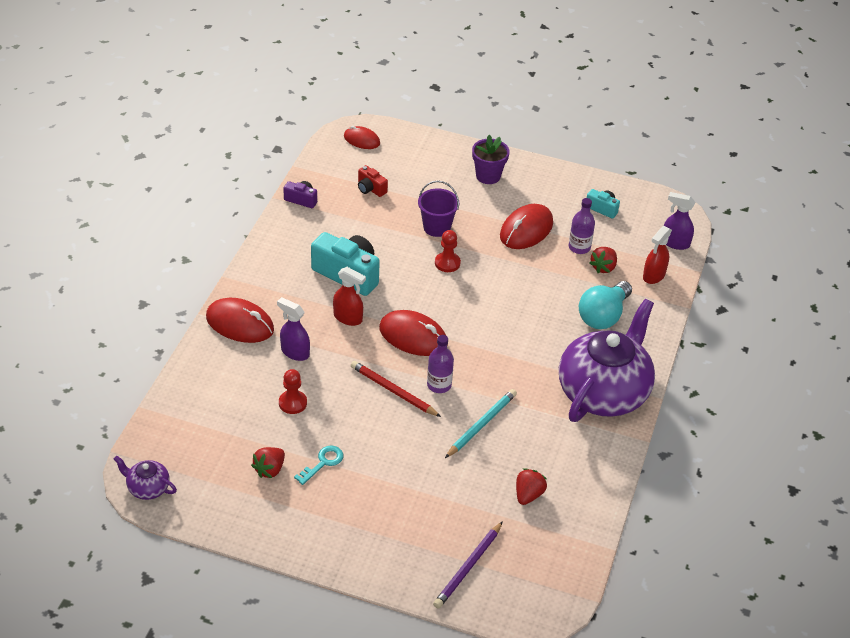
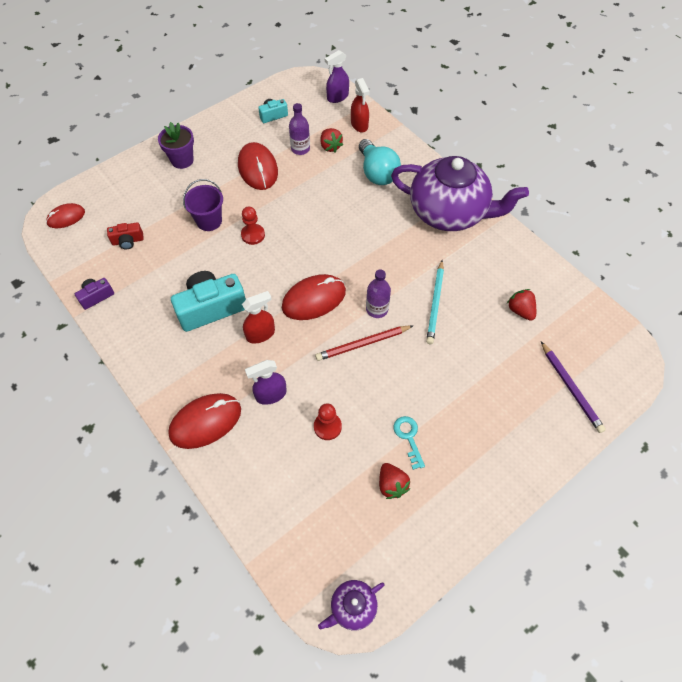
camera: 55 degrees left, 15 degrees up
(481, 425) = (435, 303): turquoise pencil -> turquoise pencil turned 150 degrees counterclockwise
(603, 392) = (449, 212): purple teapot -> purple teapot turned 135 degrees clockwise

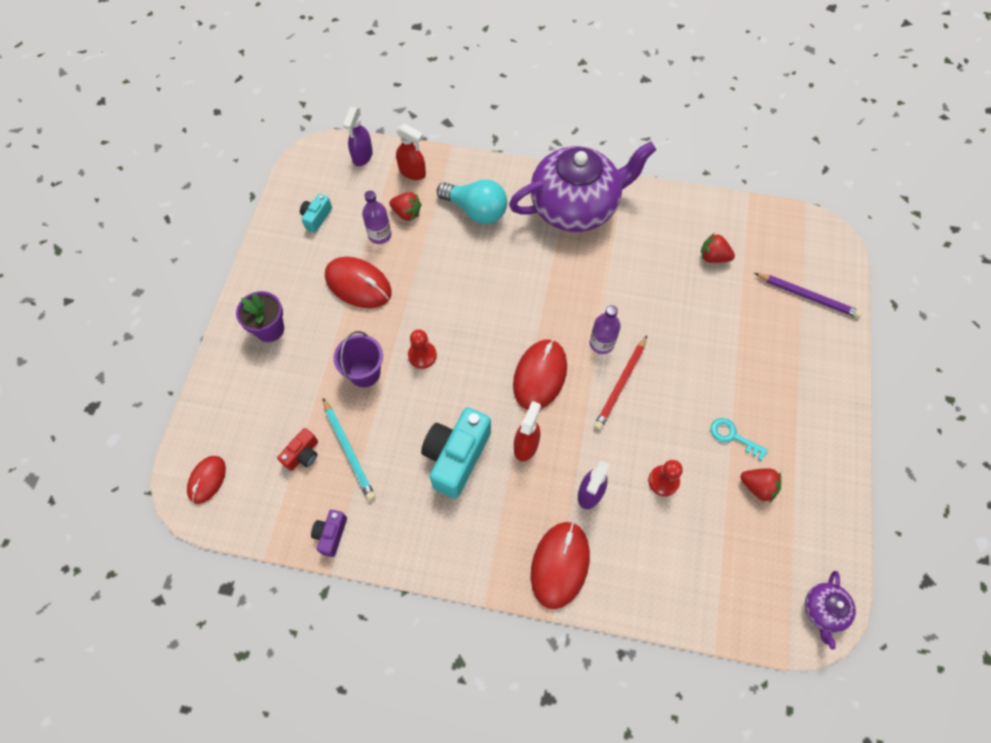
camera: 40 degrees left, 5 degrees up
(435, 303) = (643, 301): turquoise pencil -> turquoise pencil (348, 450)

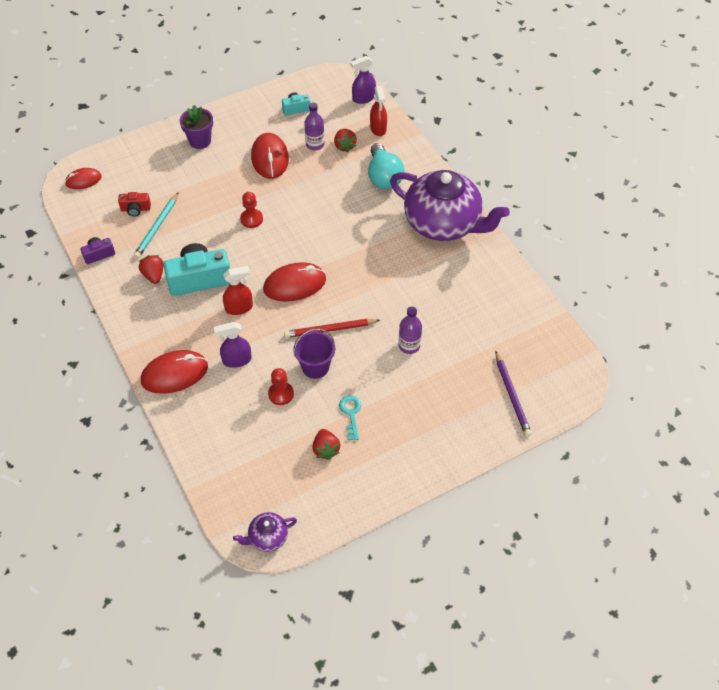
camera: 50 degrees right, 10 degrees down
(364, 373) = (213, 201): purple bucket -> purple bucket (315, 367)
(601, 343) = (351, 301): purple bottle -> purple bottle (409, 345)
(713, 257) = (485, 322): red strawberry -> red strawberry (154, 275)

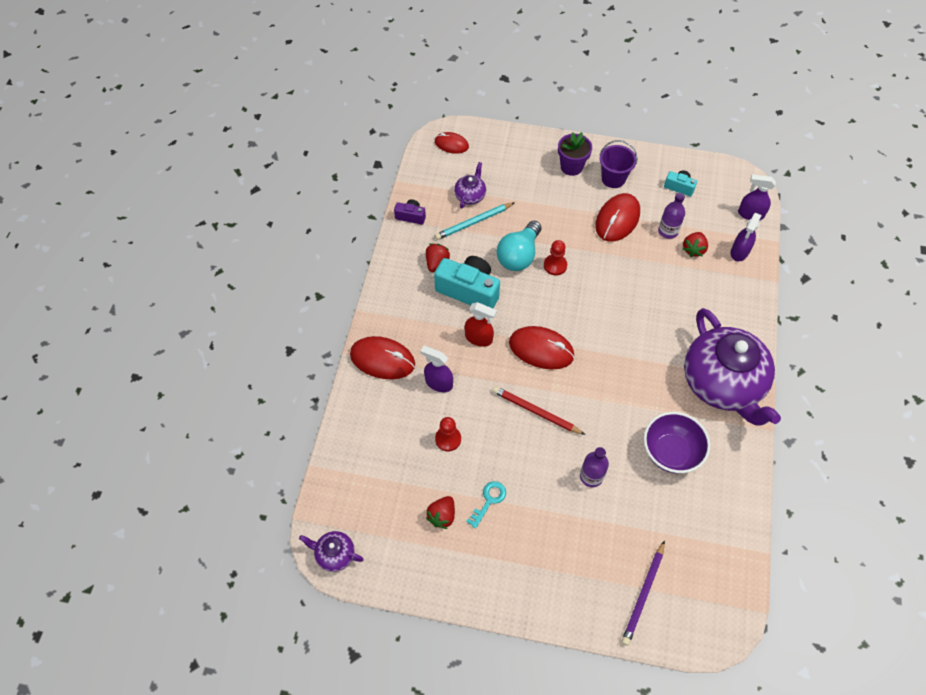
camera: 40 degrees right, 5 degrees up
(135, 209) = (470, 195): red camera -> purple teapot
(315, 367) = (495, 436): purple bucket -> purple bucket (613, 178)
(378, 128) = (739, 252): red spray bottle -> purple spray bottle
(383, 177) = (704, 302): turquoise light bulb -> turquoise light bulb (519, 255)
(449, 291) = (671, 452): none -> purple bowl

